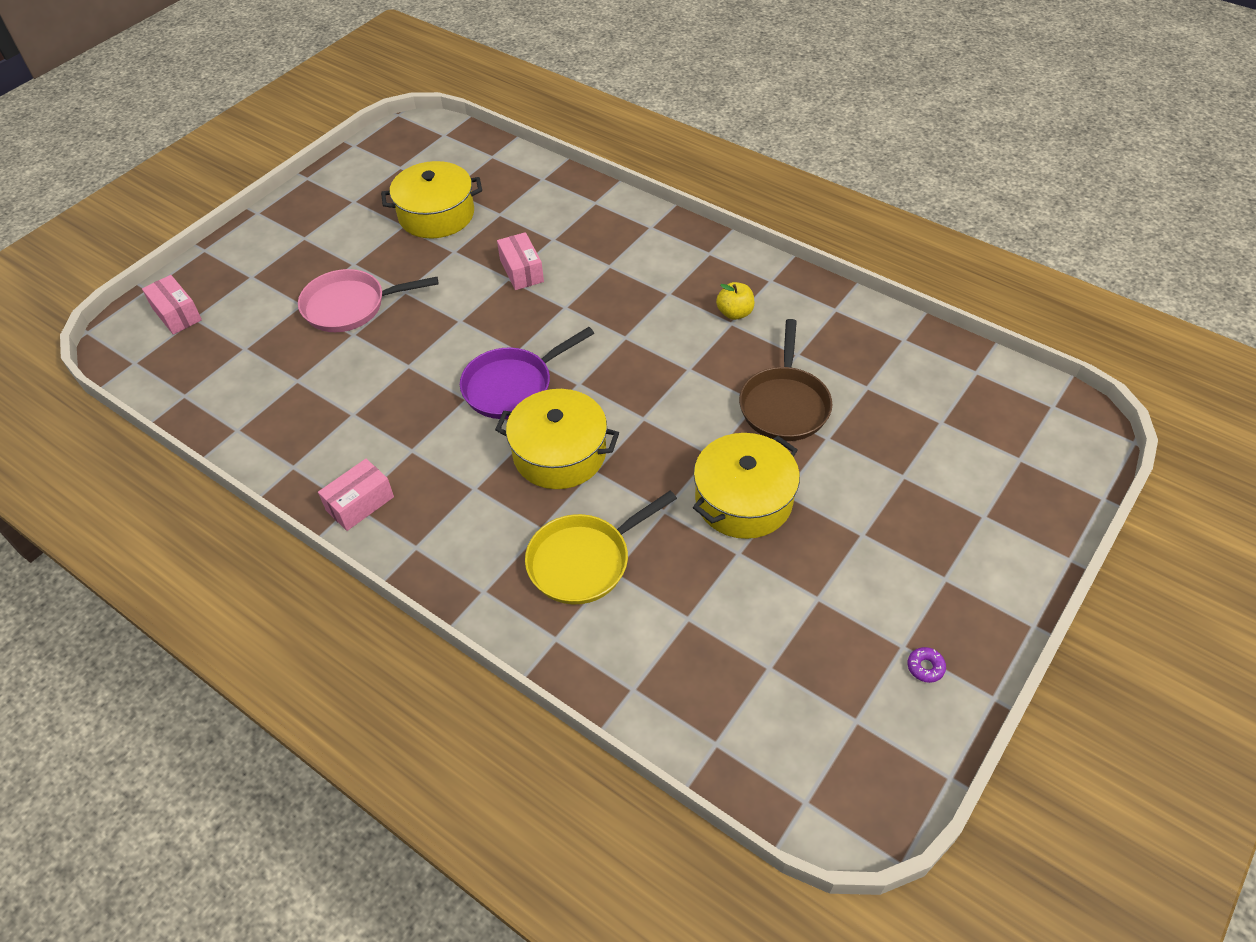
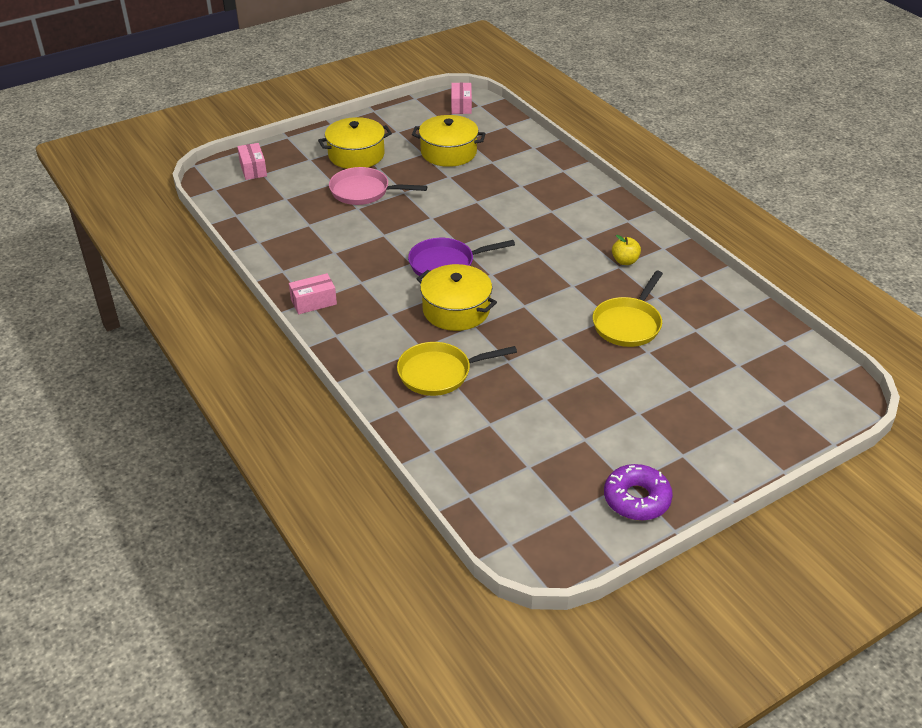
camera: 20 degrees right, 10 degrees down
(521, 271) = (488, 199): pink box -> pink box (461, 106)
(743, 500) = (566, 370): yellow pot -> yellow pot (356, 155)
(784, 405) = (628, 324): brown pan -> yellow pan
(925, 667) = (636, 499): purple donut -> purple donut, size x2.44

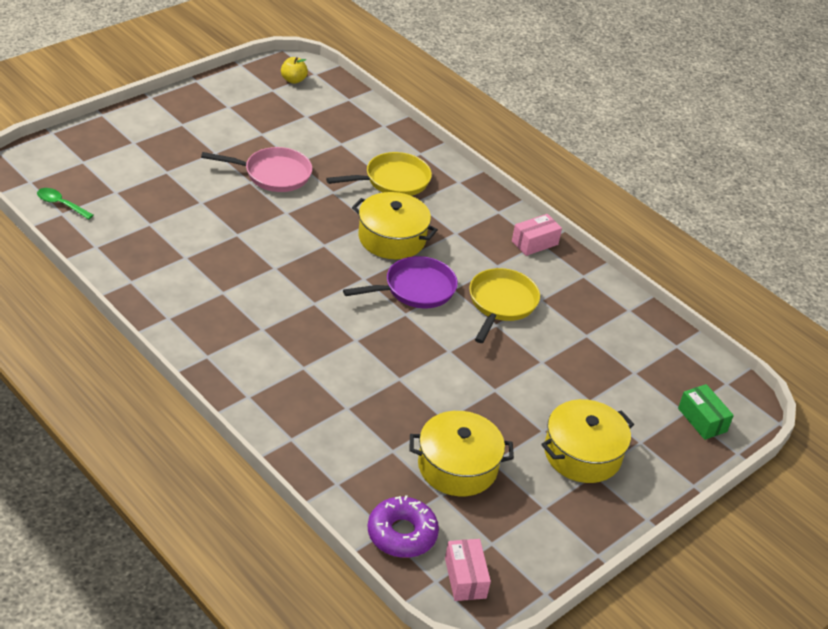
camera: 165 degrees right, 0 degrees up
(253, 169) = (702, 420): pink box -> green box
(364, 191) = (545, 388): pink pan -> pink pan (273, 174)
(625, 261) = (215, 299): yellow apple -> yellow apple (293, 80)
(628, 324) = (217, 228): yellow pan -> yellow pan (501, 303)
(636, 499) = (222, 97): purple donut -> purple donut (402, 534)
(789, 352) = (61, 204): none -> green spoon

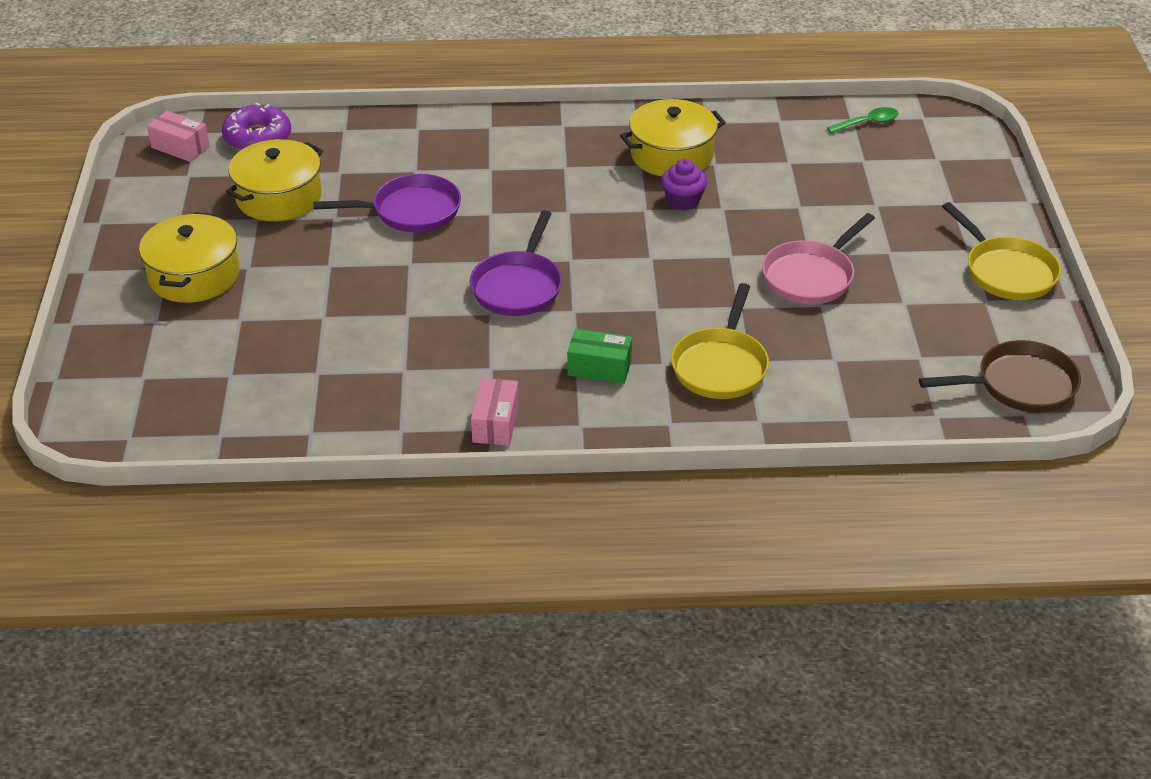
camera: 135 degrees right, 0 degrees up
(246, 255) = (683, 200): none -> purple cupcake
(293, 80) = (1019, 385): yellow apple -> brown pan
(392, 238) = (615, 311): yellow pot -> yellow pot (671, 155)
(396, 382) = (411, 211): none -> purple pan
(501, 303) = (431, 336): yellow pan -> yellow pan (1006, 272)
(702, 420) = (118, 383): green box -> green box (599, 368)

